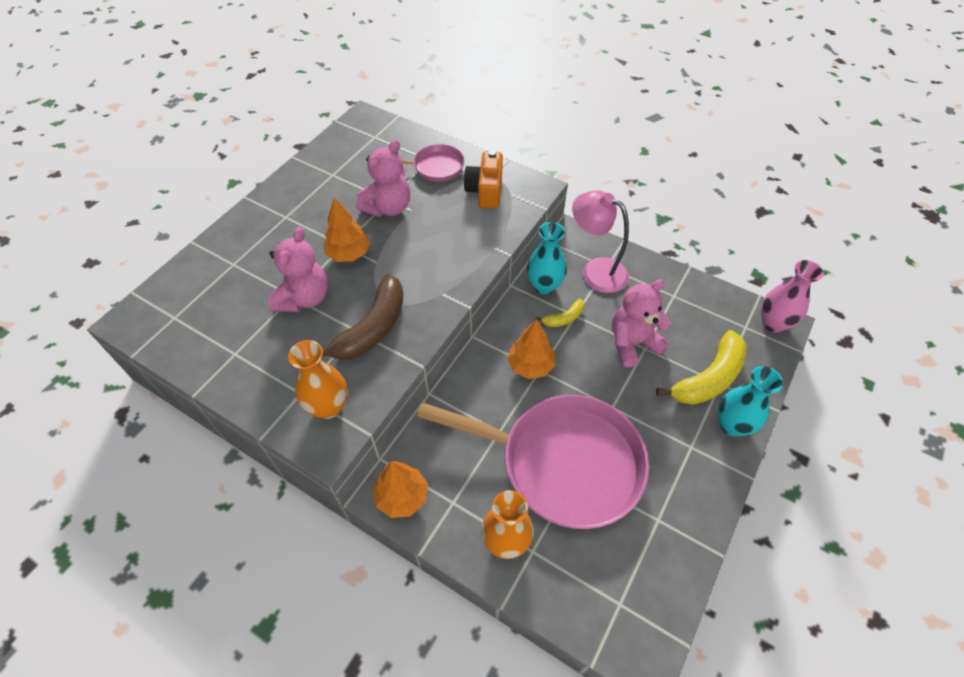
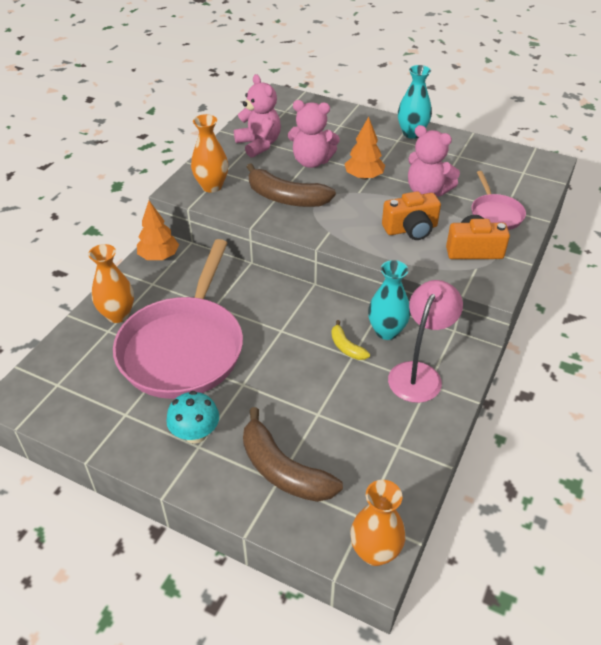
camera: 85 degrees right, 10 degrees down
(448, 228) = (411, 229): none -> orange camera
(530, 365) = (285, 324): orange tree -> none
(632, 343) = (322, 403): pink teddy bear -> pink teddy bear (259, 144)
(677, 449) = (195, 434): none -> turquoise mushroom
(709, 378) = (283, 470): yellow banana -> brown banana
(732, 425) = (224, 486): turquoise vase -> turquoise vase (412, 133)
(773, 323) = (375, 552): pink vase -> orange vase

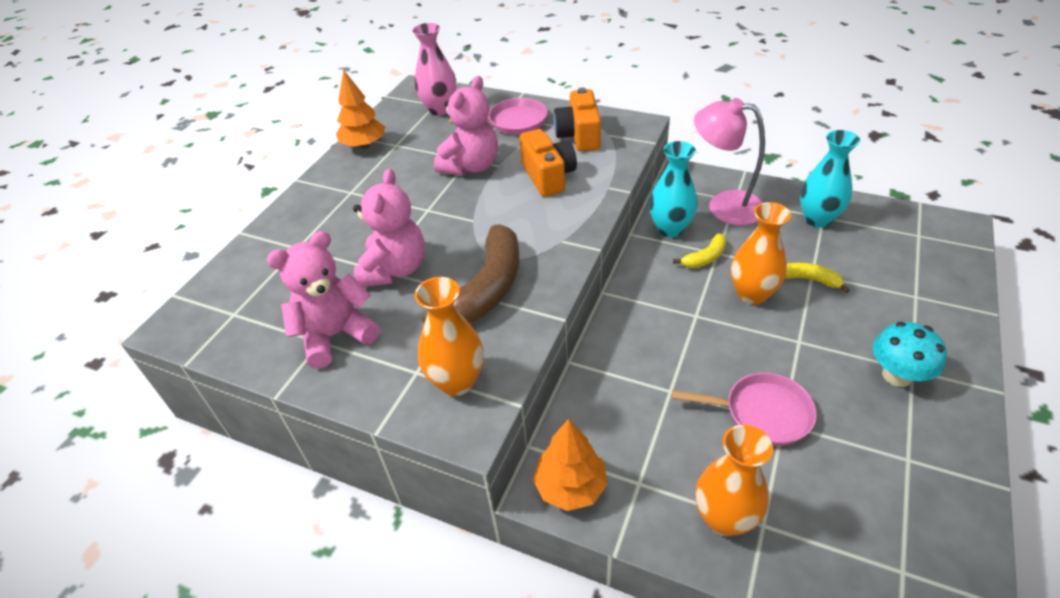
camera: 90 degrees left, 0 degrees up
(184, 347) = (761, 413): pink pan -> pink pan, size x0.47
(283, 470) = (900, 293): brown banana -> none
(310, 409) = (809, 279): none -> yellow banana
(364, 177) = (437, 217): orange tree -> orange tree (364, 145)
(375, 552) = (948, 227): orange vase -> orange vase (752, 294)
(412, 133) = (336, 180): turquoise vase -> turquoise vase (817, 219)
(515, 175) = (440, 109): none -> pink vase

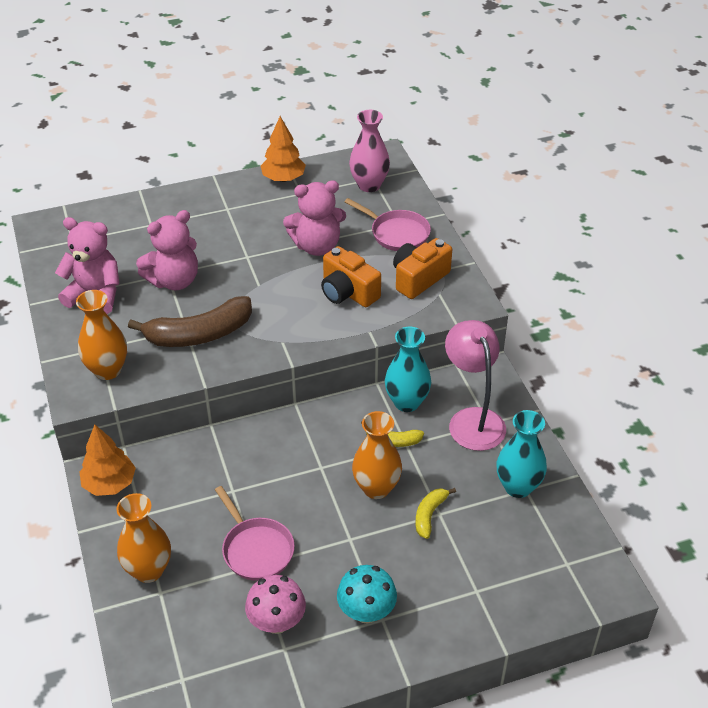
camera: 45 degrees right, 0 degrees up
(548, 176) = (348, 292): orange camera -> orange camera turned 105 degrees clockwise
(809, 279) = (429, 515): yellow banana -> yellow banana turned 135 degrees counterclockwise
(869, 447) = (277, 622): none -> pink mushroom

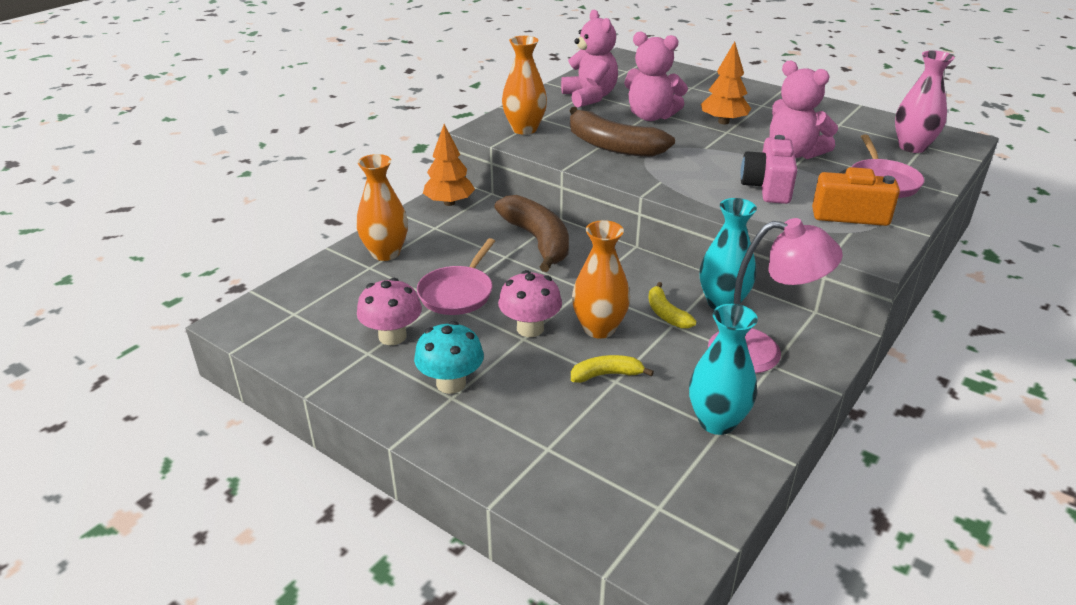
camera: 55 degrees right, 10 degrees down
(231, 457) = (538, 241): none -> brown banana
(283, 178) = (840, 111): orange tree -> orange tree (723, 122)
(342, 528) = (530, 328): none -> pink mushroom
(348, 292) = (767, 187): orange camera -> pink camera
(472, 419) = (760, 352): pink lamp -> pink lamp turned 60 degrees clockwise

